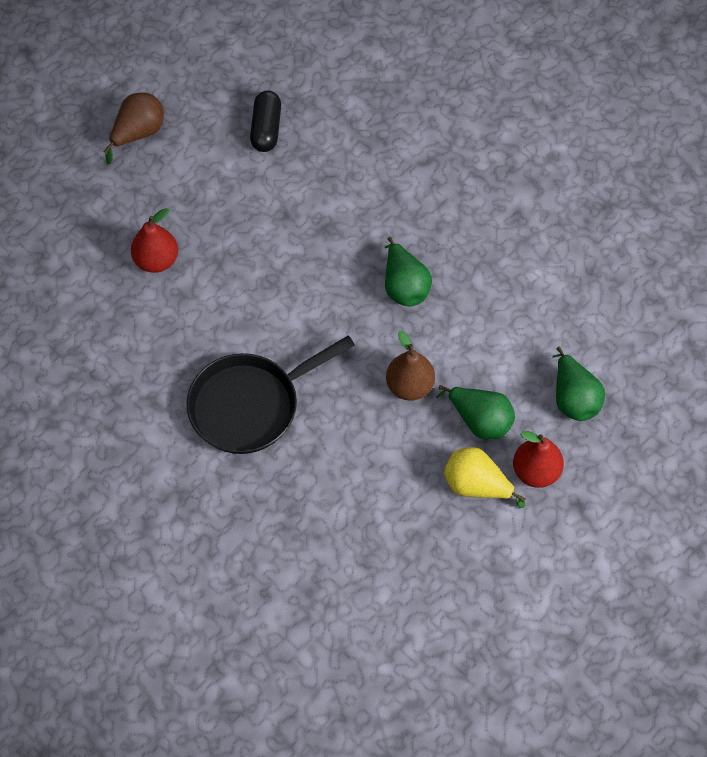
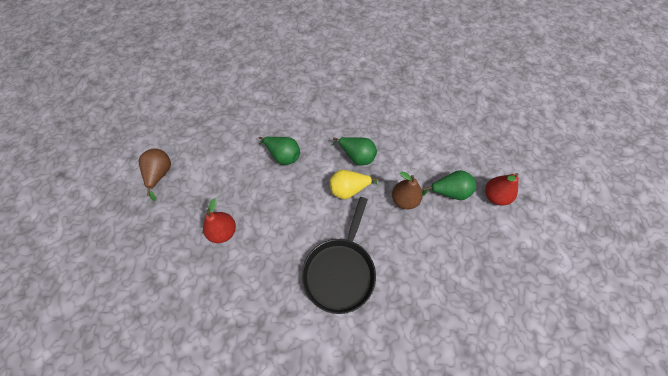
camera: 40 degrees left, 0 degrees up
(266, 129) = (227, 130): black capsule -> none
(476, 486) = (480, 224): yellow pear -> yellow pear (348, 190)
(573, 398) = (474, 152): green pear -> green pear (283, 156)

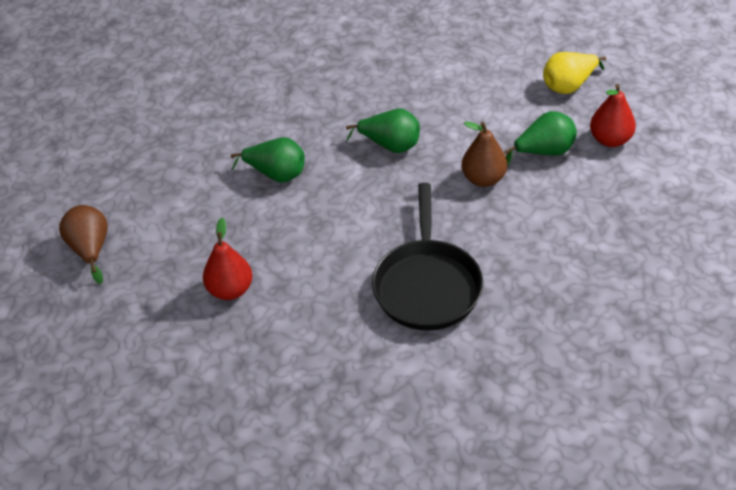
camera: 15 degrees left, 15 degrees down
(348, 190) = (396, 189): yellow pear -> yellow pear (569, 86)

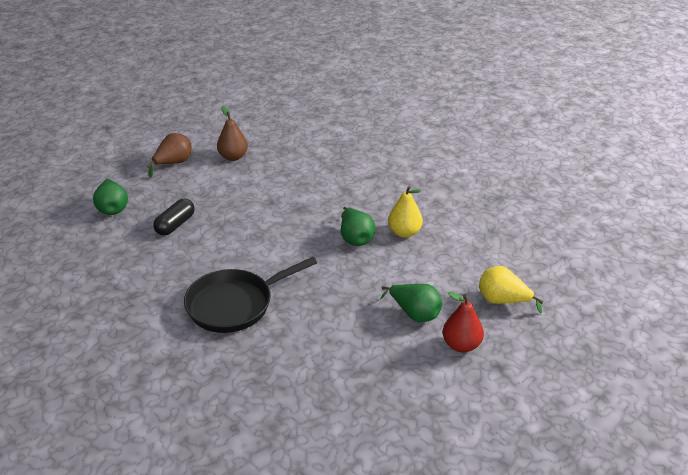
camera: 55 degrees right, 10 degrees down
(230, 290) = (175, 225): red pear -> black capsule
(276, 174) = (287, 202): green pear -> green pear (112, 208)
(412, 106) = (404, 233): none -> yellow pear
(483, 179) = (359, 293): brown pear -> brown pear (233, 157)

